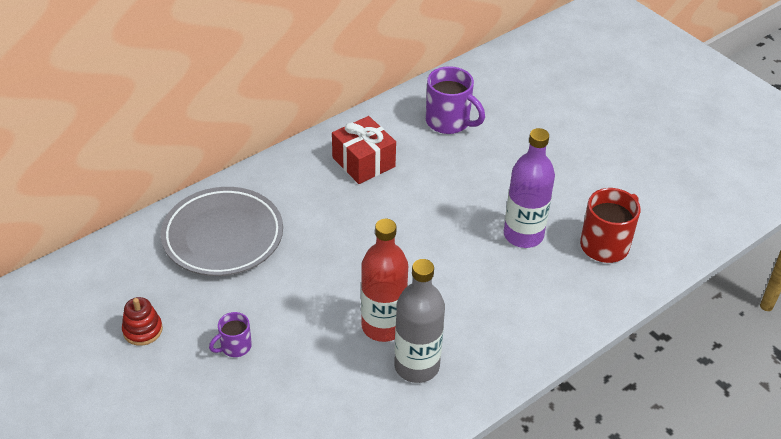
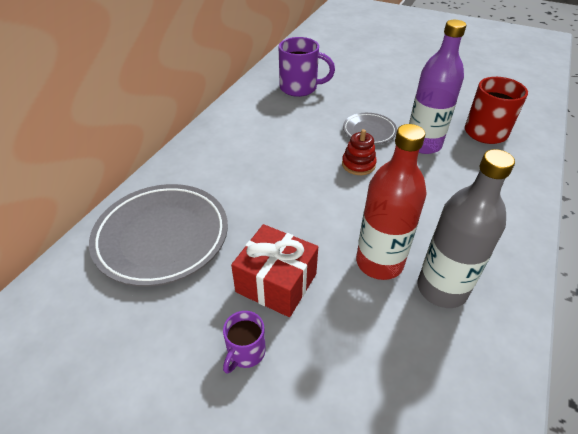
camera: 25 degrees left, 0 degrees up
(142, 330) = (120, 382): red stacking toy -> red stacking toy (358, 164)
(363, 162) = (254, 133): red gift -> red gift (276, 283)
(480, 200) = (369, 131): none -> grey plate

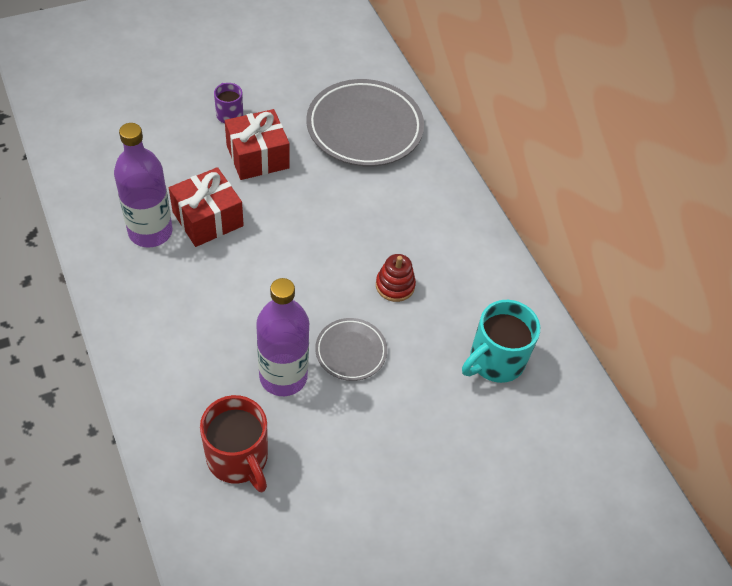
camera: 125 degrees right, 10 degrees up
(300, 88) = (495, 361): purple mug -> turquoise mug
(358, 164) = (313, 297): red stacking toy -> red stacking toy (395, 285)
(379, 262) = (208, 219): red bottle -> red gift
(442, 289) = (150, 232): grey bottle -> purple bottle

